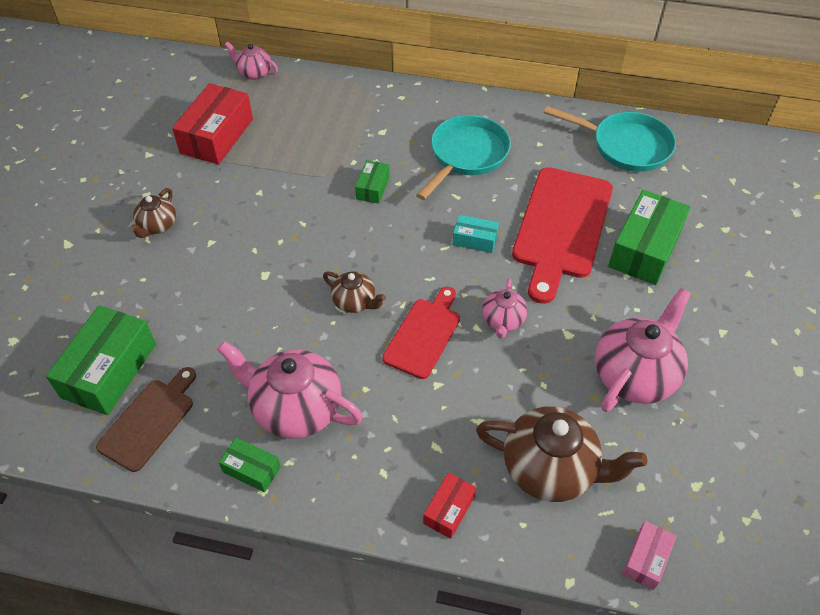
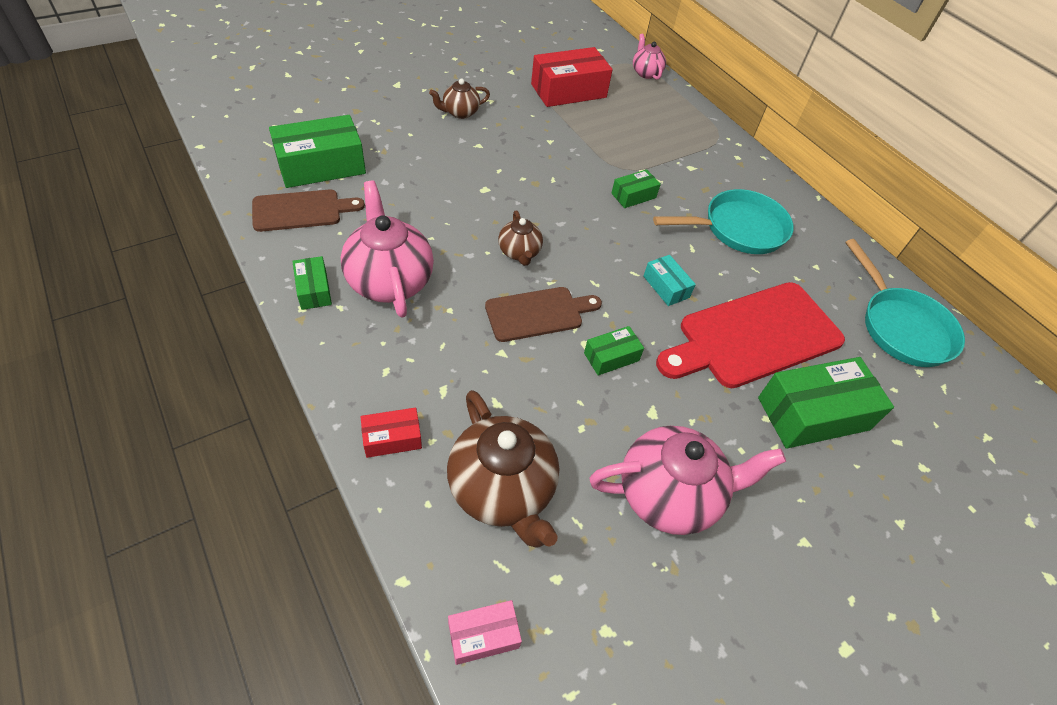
camera: 40 degrees right, 0 degrees up
(423, 335) = (538, 313): red cutting board -> brown cutting board
(503, 321) = (611, 357): pink teapot -> green box

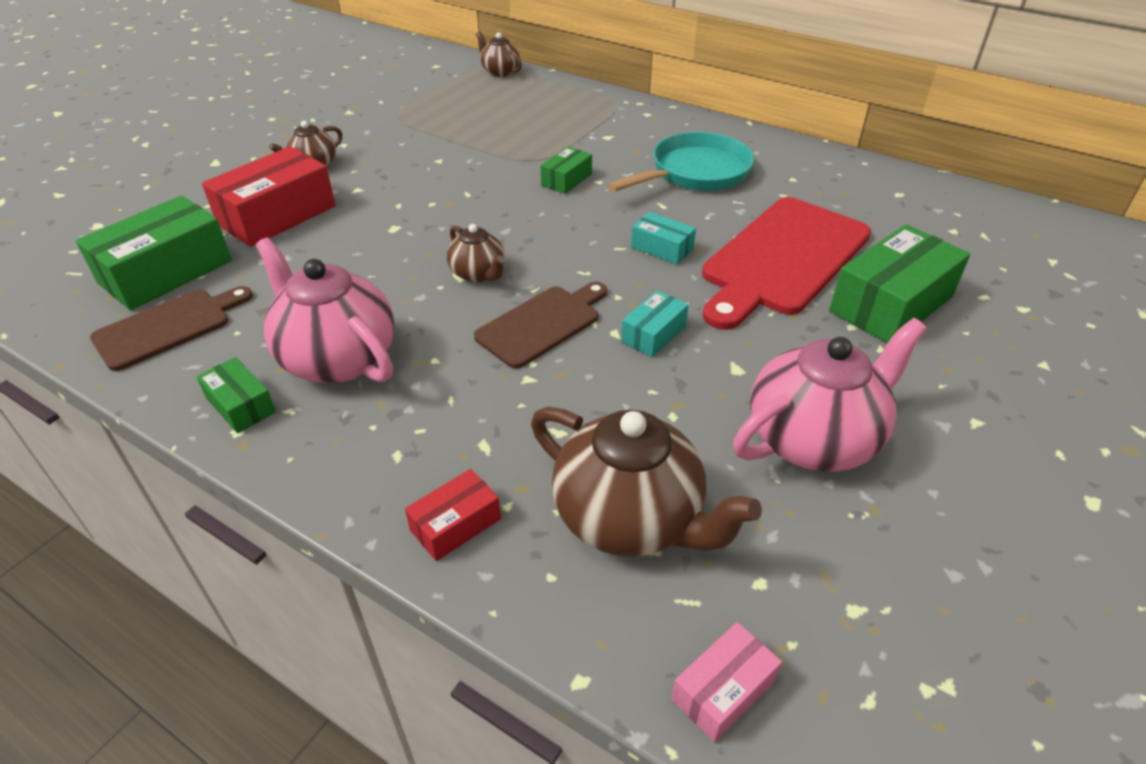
camera: 20 degrees left, 10 degrees down
(568, 91) = (427, 110): red box -> red box (277, 215)
(611, 357) = (653, 334): green box -> turquoise box
(646, 73) = (500, 72): pink teapot -> brown teapot
(901, 327) = (907, 200): turquoise pan -> none

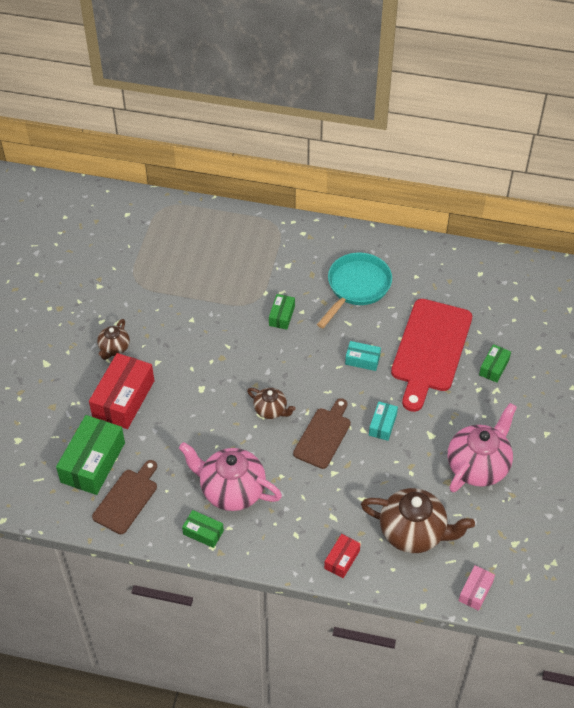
camera: 20 degrees left, 10 degrees up
(500, 72) = (178, 210): brown teapot -> none
(891, 304) = (494, 367): green box -> green box, size x0.51

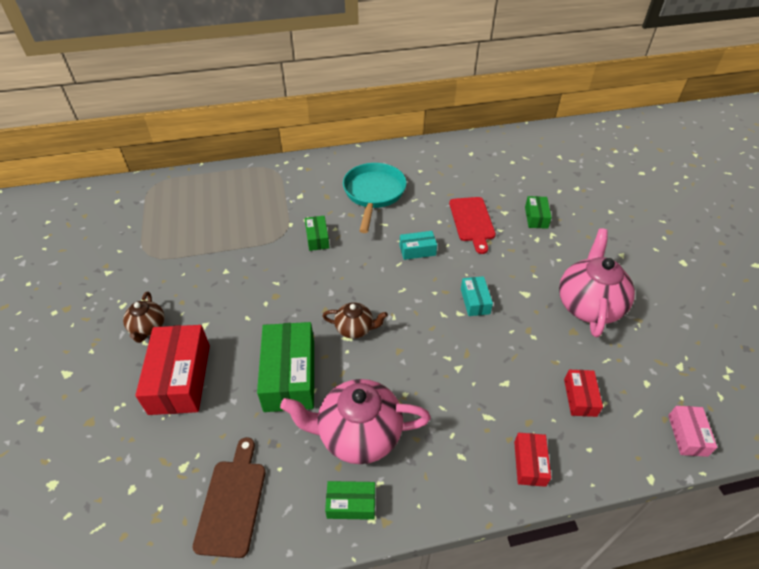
camera: 25 degrees left, 5 degrees down
(93, 462) = (168, 472): green box -> green box (290, 376)
(323, 436) = (424, 334): brown cutting board -> none
(413, 532) = (580, 397): brown teapot -> red box
(430, 349) = (472, 221): red cutting board -> red cutting board, size x0.59

